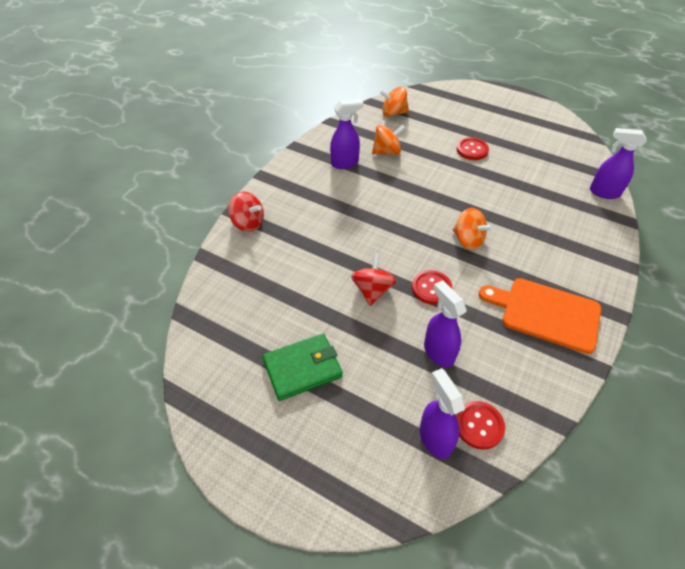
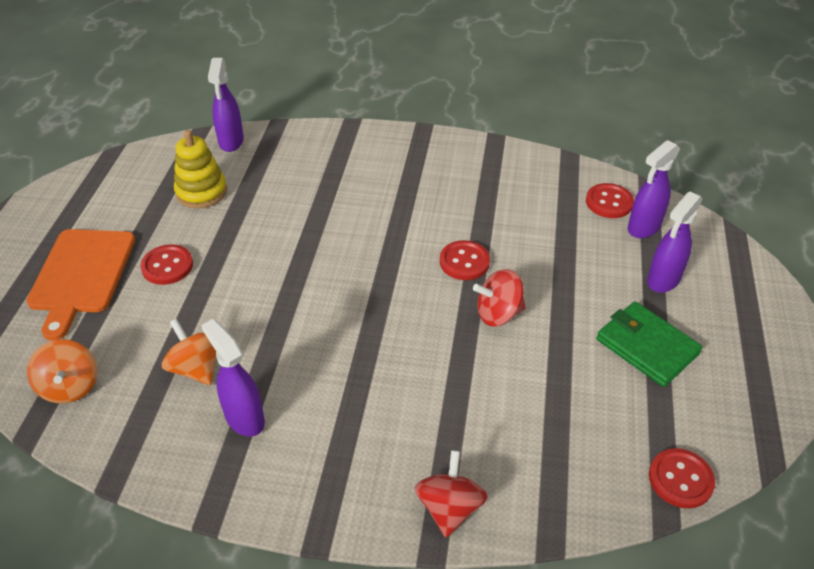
camera: 110 degrees left, 5 degrees down
(196, 333) = (680, 479): none -> red button
(438, 352) = (549, 241): purple spray bottle -> purple spray bottle (663, 280)
(468, 240) = (367, 243): orange spinning top -> none
(543, 171) = (201, 192): none -> yellow stacking toy
(545, 313) = (449, 173): orange cutting board -> orange cutting board (81, 275)

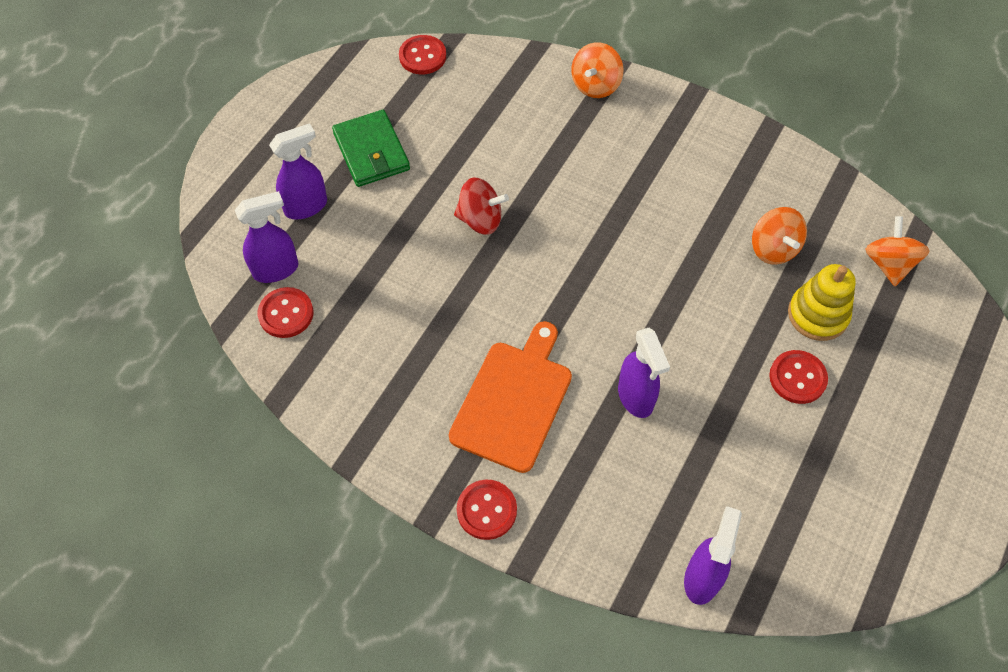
camera: 160 degrees left, 15 degrees up
(81, 275) = (892, 395): orange cutting board -> orange cutting board (513, 400)
(201, 192) = (751, 486): yellow stacking toy -> yellow stacking toy (817, 315)
(244, 418) = (735, 191): purple spray bottle -> purple spray bottle (636, 397)
(449, 508) = (595, 85): red spinning top -> orange spinning top
(464, 262) = (483, 285): red button -> red button (486, 510)

